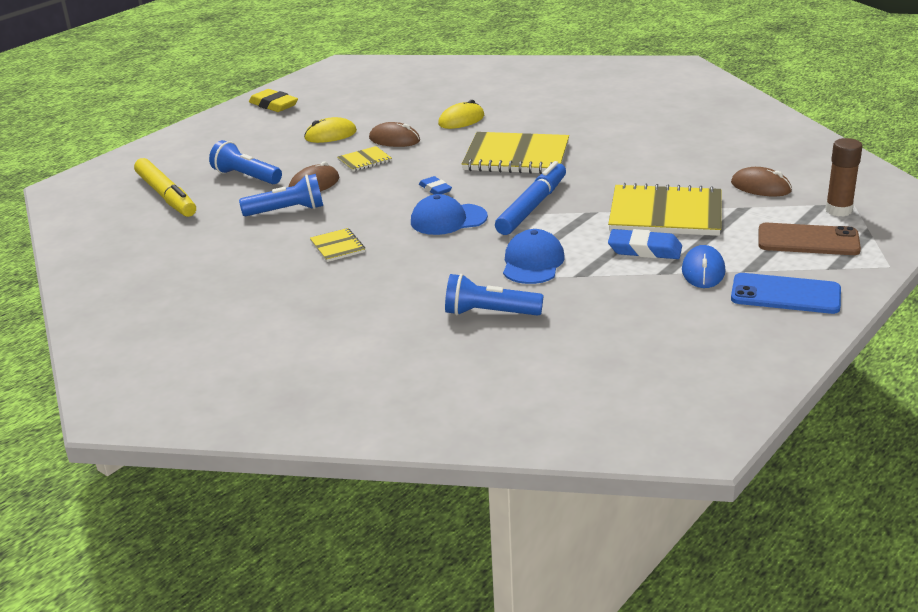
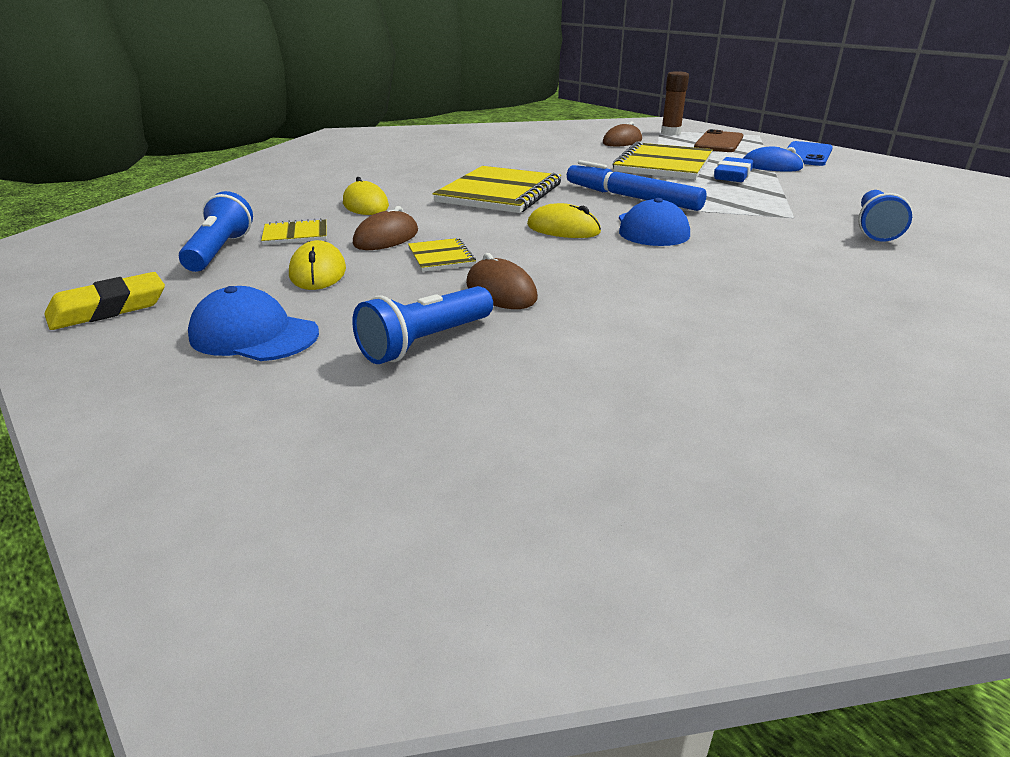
camera: 80 degrees left, 0 degrees up
(166, 196) = (453, 432): yellow marker -> none
(287, 211) = (587, 313): blue flashlight -> blue flashlight (219, 251)
(337, 247) = (718, 286): yellow notebook -> yellow notebook (295, 234)
(435, 189) = (563, 229): blue eraser -> yellow mouse
(533, 263) = (760, 207): blue cap -> blue cap (254, 335)

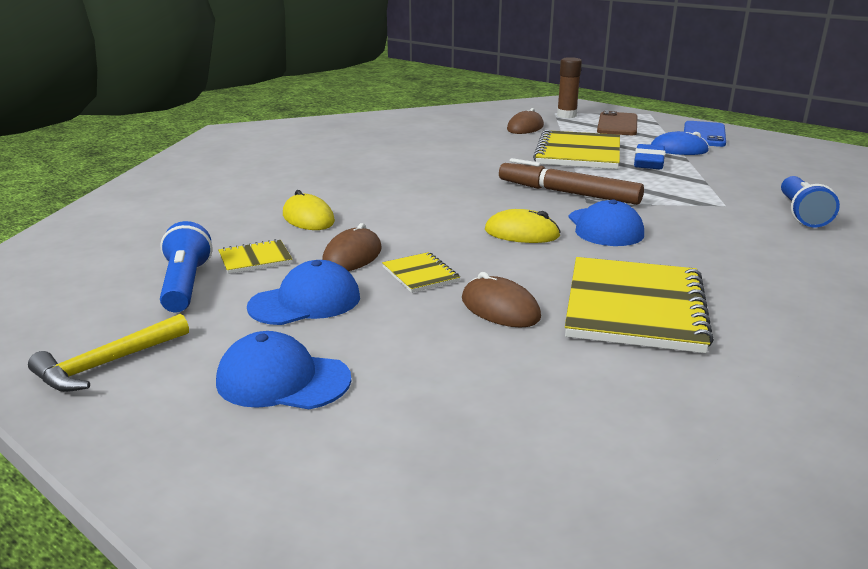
camera: 10 degrees left, 5 degrees down
(108, 309) = (107, 364): yellow eraser -> yellow hammer
(318, 272) = (305, 302): yellow mouse -> blue cap
(426, 342) = (459, 372): blue flashlight -> none
(499, 193) = (437, 195): yellow notebook -> yellow notebook (634, 307)
(631, 197) = (568, 193): blue marker -> brown marker

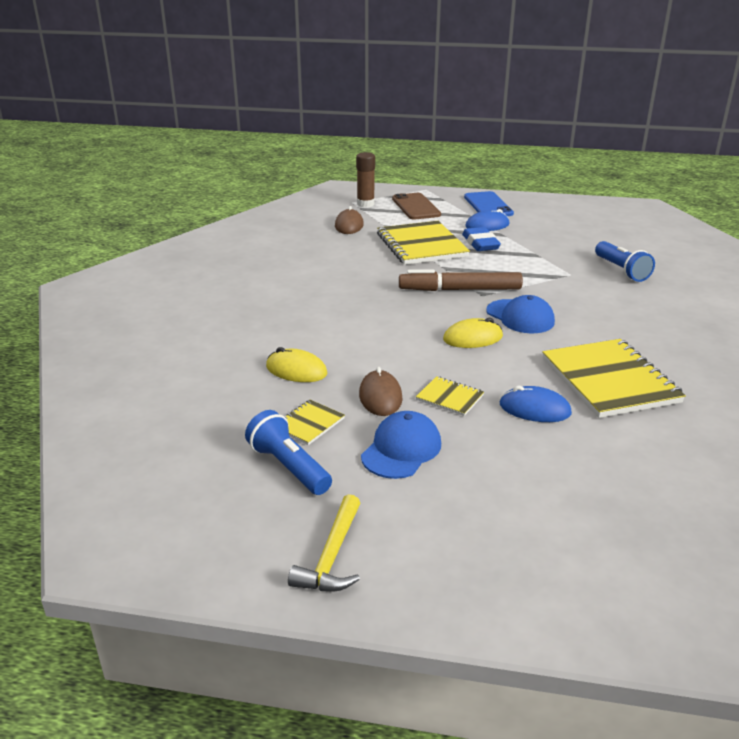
camera: 30 degrees left, 5 degrees up
(283, 380) = (472, 517): blue cap -> none
(500, 308) = (534, 409): brown mouse -> blue mouse

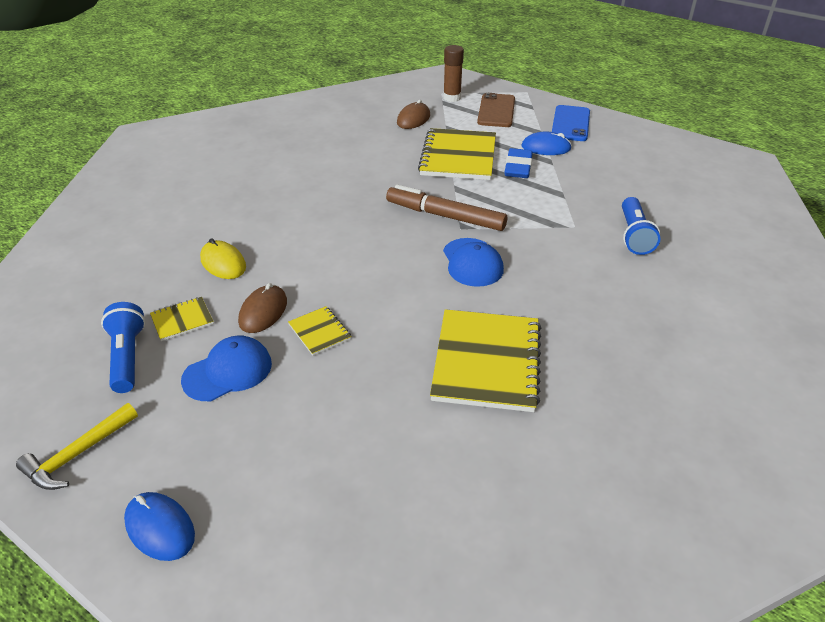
camera: 25 degrees right, 10 degrees up
(473, 338) = (403, 274): yellow mouse -> none
(534, 409) = (382, 370): blue mouse -> blue mouse (160, 528)

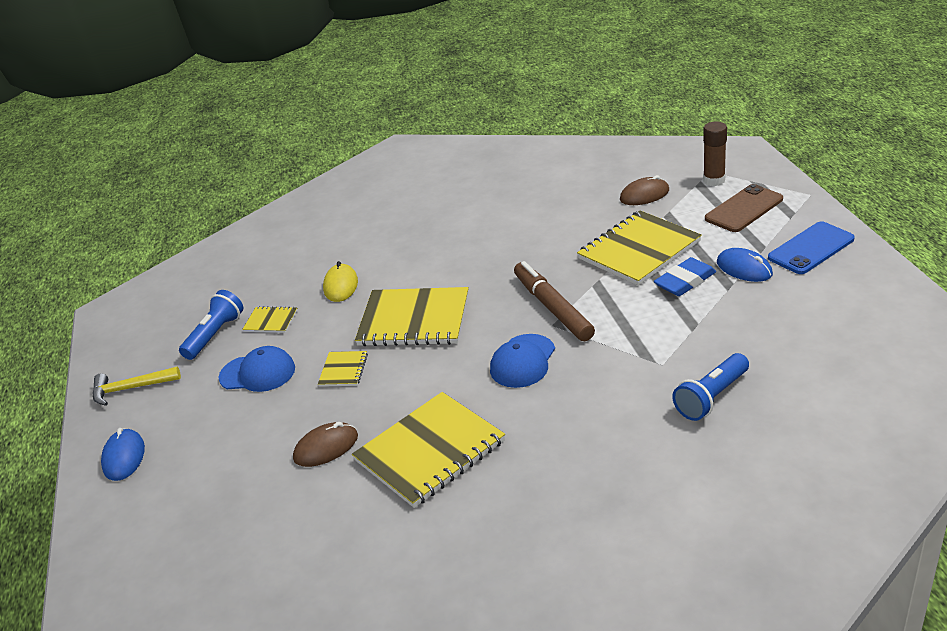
camera: 45 degrees right, 5 degrees down
(263, 311) = (325, 337): brown mouse -> brown mouse (326, 447)
(336, 266) = (414, 320): none -> yellow notebook

